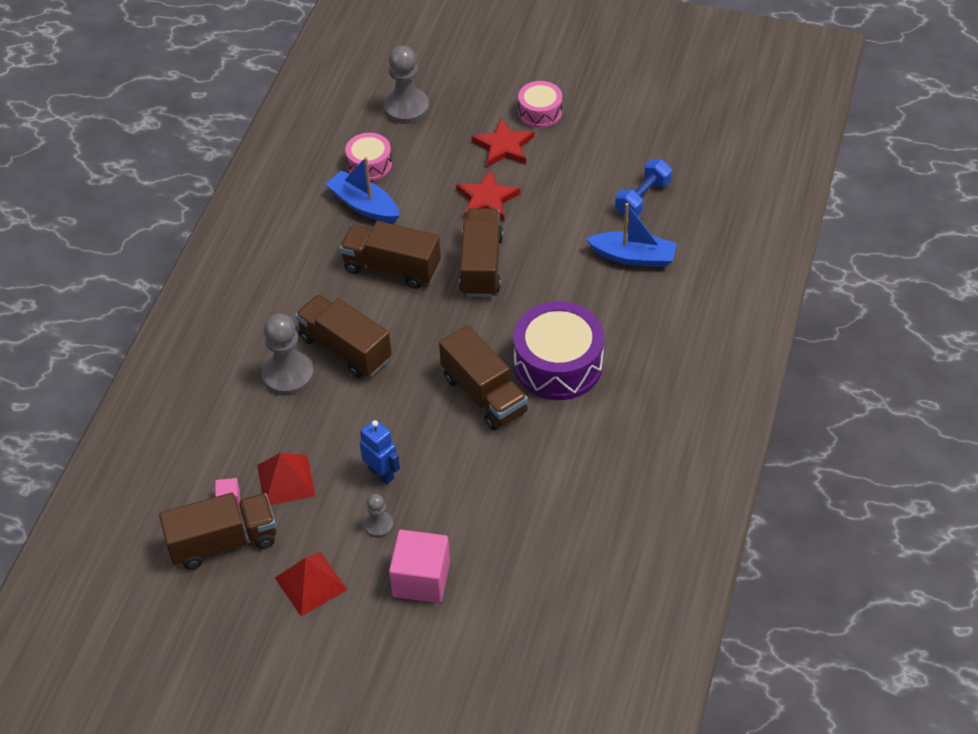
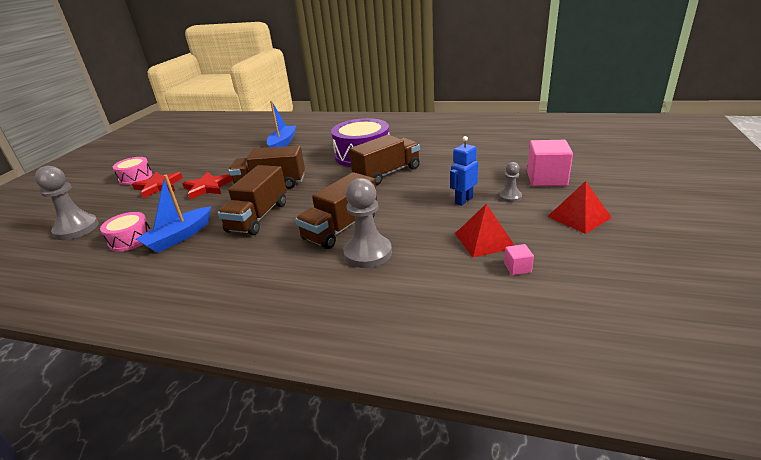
camera: 90 degrees left, 20 degrees down
(223, 542) = (566, 264): brown truck -> none
(642, 198) = (237, 144): blue dumbbell -> none

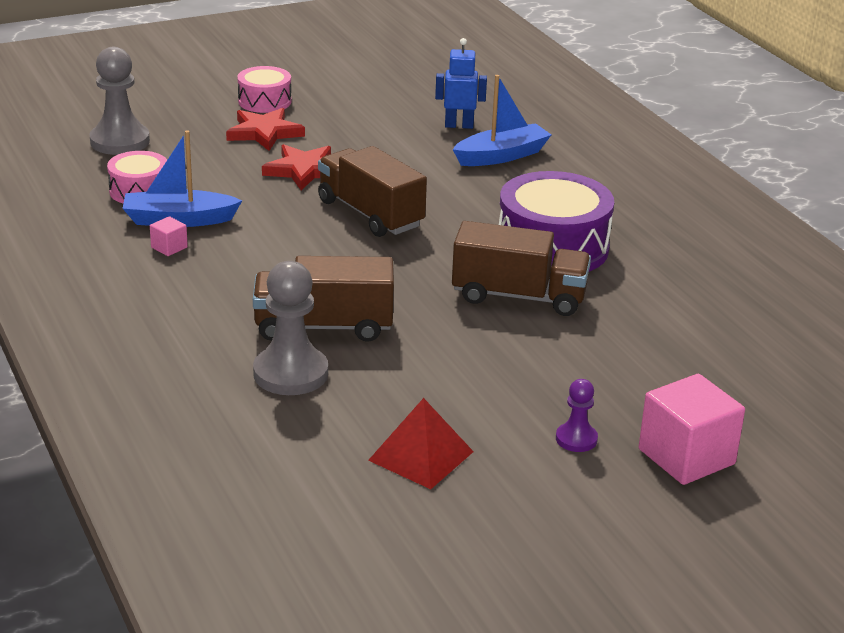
camera: 45 degrees right, 0 degrees up
(258, 217) = (280, 250): brown truck -> none
(463, 200) = (514, 399): blue robot -> blue robot (459, 125)
(510, 197) = (576, 439): grey pawn -> purple pawn
(517, 268) = (381, 505): pink cube -> pink cube (169, 247)
(579, 217) = (584, 523): red pyramid -> none

